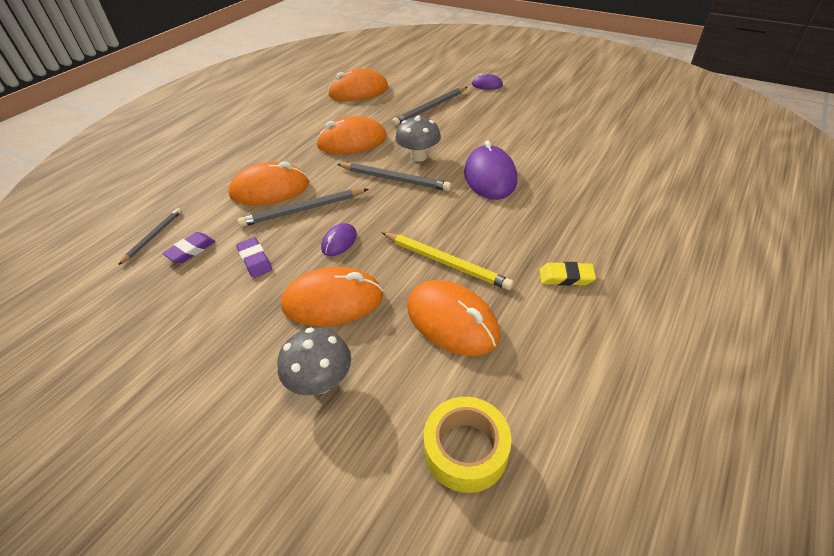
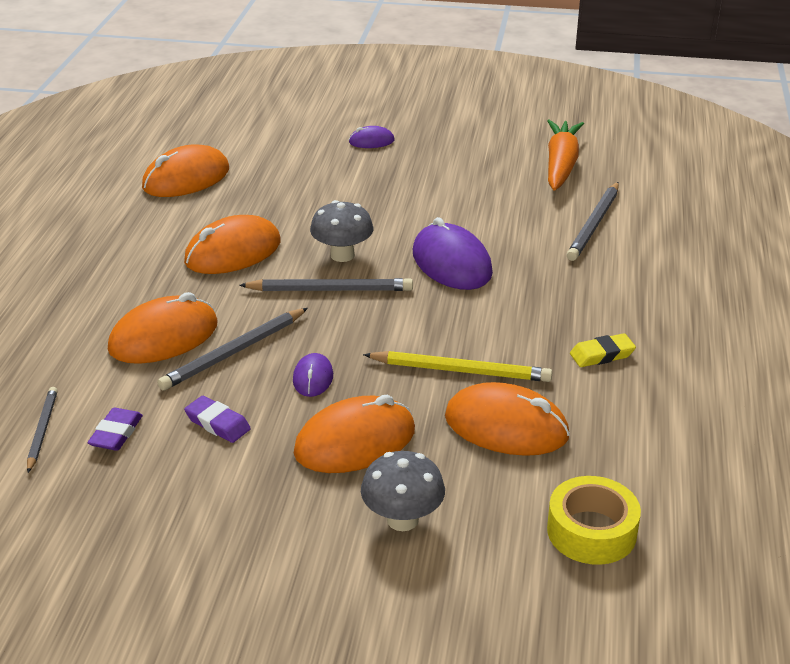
camera: 25 degrees left, 10 degrees down
(430, 108) = (312, 186): grey pencil -> grey pencil (594, 224)
(612, 120) = (561, 165): none -> orange carrot

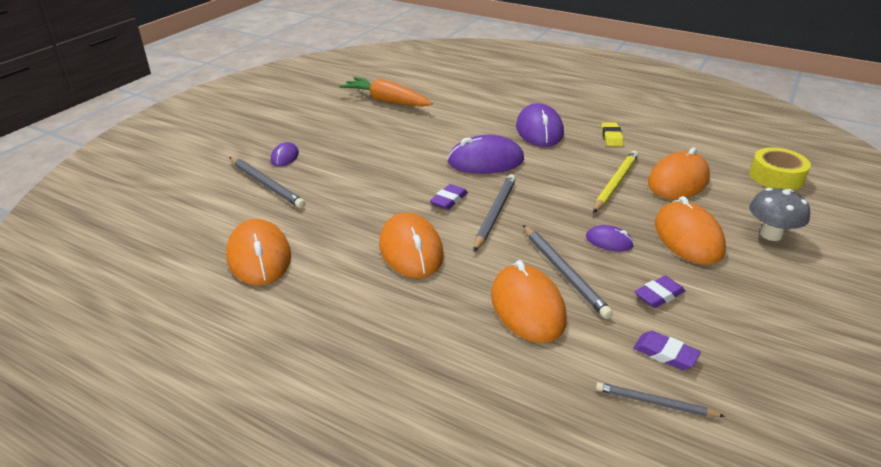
camera: 70 degrees left, 0 degrees up
(342, 255) = (449, 200): grey mushroom -> purple eraser
(572, 290) = (539, 130): none -> purple mouse
(594, 224) = (467, 108): grey pencil -> grey pencil (266, 184)

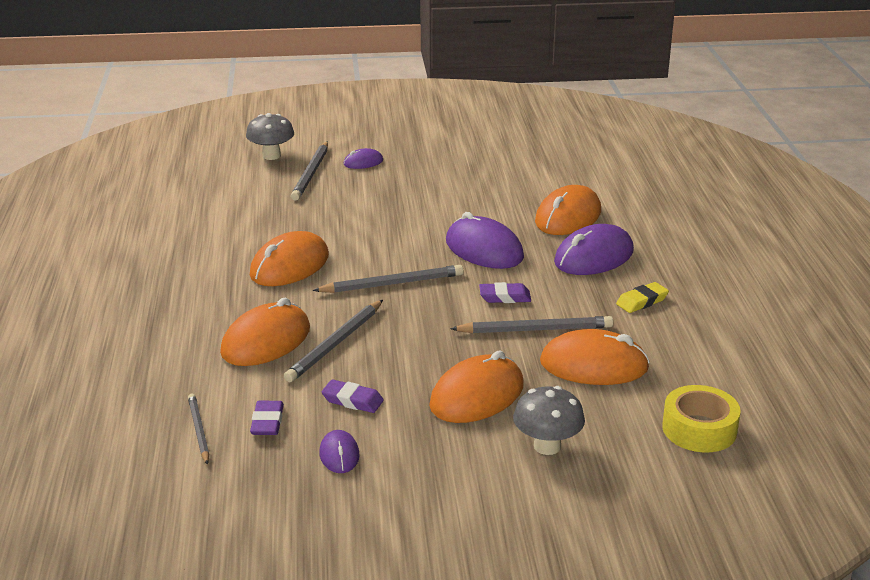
camera: 55 degrees right, 5 degrees down
(203, 191) = (271, 156): none -> grey mushroom
(259, 256) = (212, 212): orange mouse -> orange mouse (568, 217)
(386, 101) = (534, 162): orange carrot -> none
(449, 200) = (387, 255): purple eraser -> purple eraser (505, 297)
(609, 241) = (415, 353): purple mouse -> purple mouse (339, 454)
(615, 183) = (535, 330): yellow pencil -> grey pencil

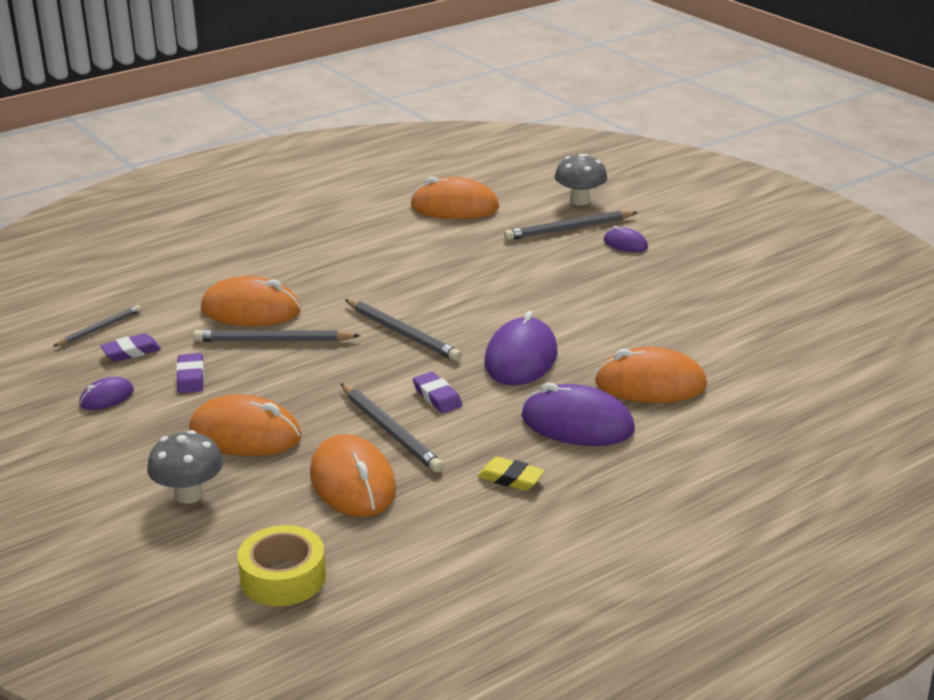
camera: 60 degrees right, 0 degrees up
(289, 265) = (385, 277): orange mouse -> orange mouse (454, 207)

